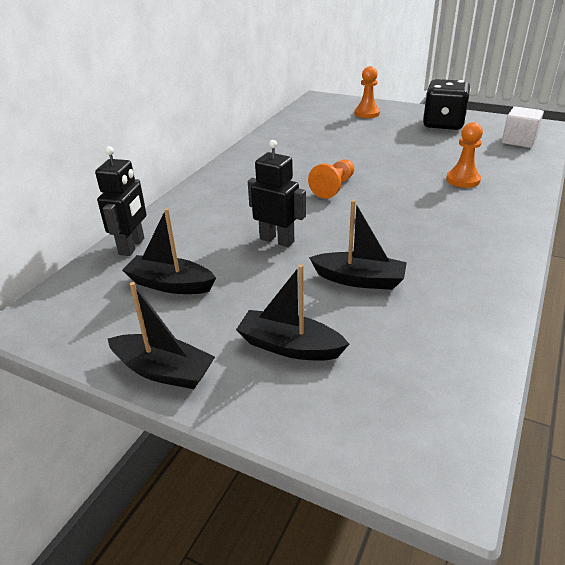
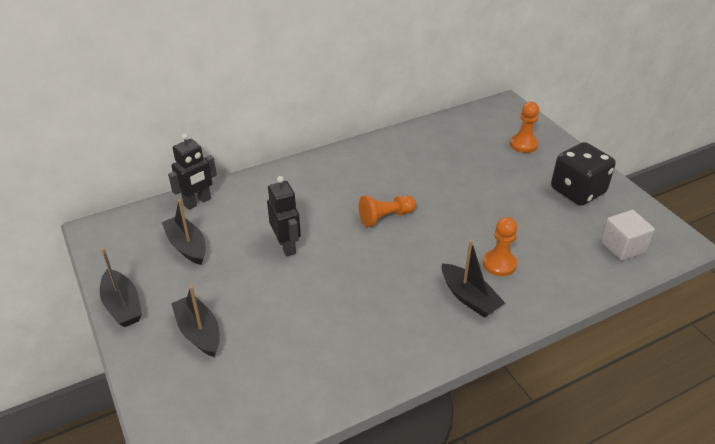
camera: 35 degrees right, 5 degrees up
(359, 280) = (297, 310): black boat -> black boat (469, 297)

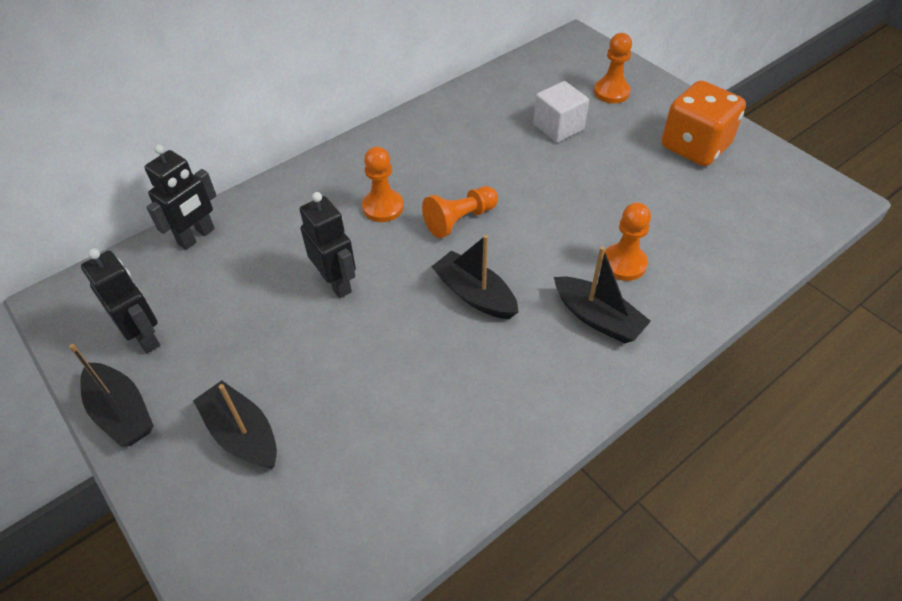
camera: 10 degrees left, 10 degrees up
(148, 261) = (145, 337): none -> black robot
(187, 246) = (196, 305): black boat -> black boat (475, 294)
(332, 201) = (383, 207): none -> orange pawn
(577, 191) = (695, 147): black dice -> orange dice
(622, 247) = (770, 215): white cube -> white cube (558, 127)

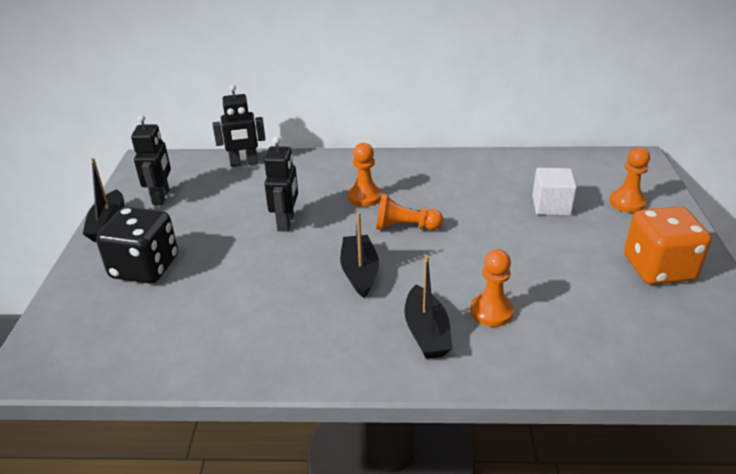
camera: 40 degrees right, 15 degrees down
(242, 434) = (145, 267): black boat -> black dice

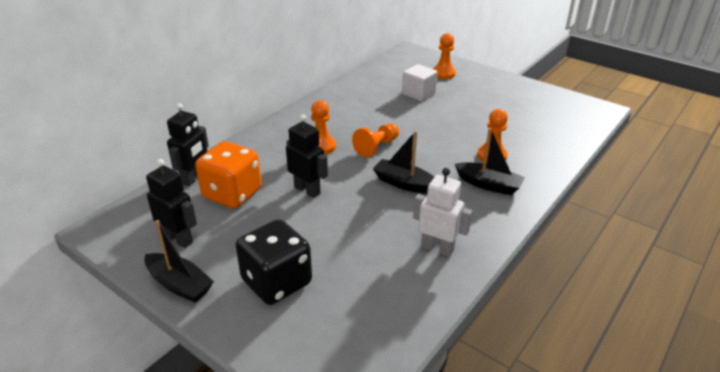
camera: 55 degrees left, 0 degrees up
(270, 340) = (437, 248): none -> white robot
(658, 268) = (507, 94): orange dice -> orange dice (232, 194)

